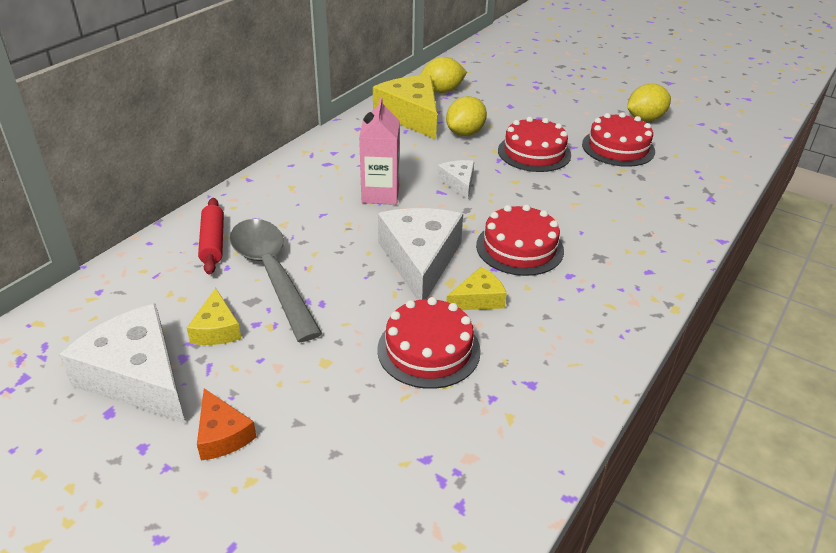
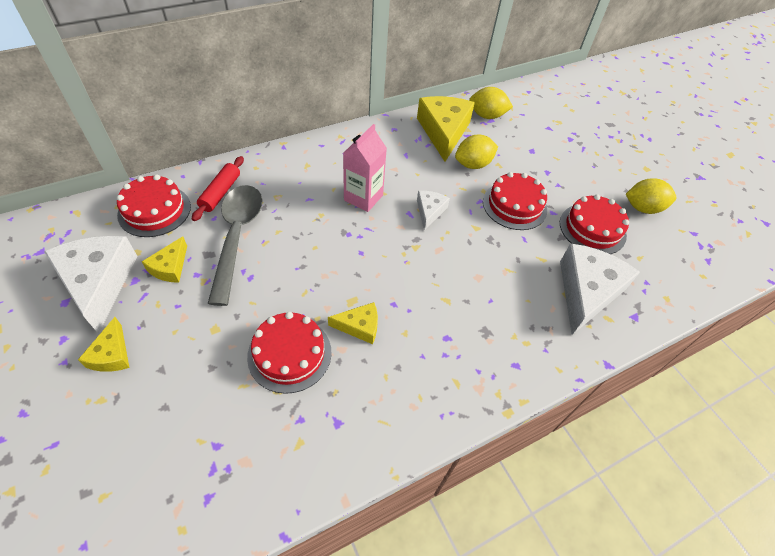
camera: 25 degrees right, 15 degrees up
(222, 434) = (112, 354): orange cheese -> yellow cheese
(420, 260) = (345, 271): white cheese -> white cheese (586, 292)
(519, 248) = (428, 293): red cake -> red cake (154, 210)

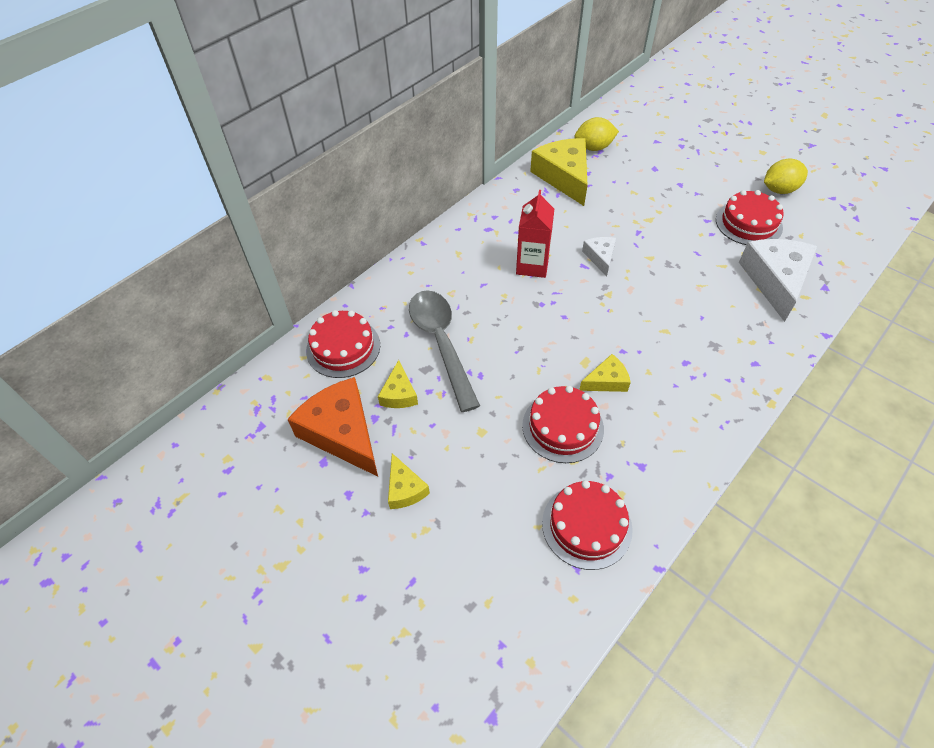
camera: 15 degrees left, 0 degrees up
(99, 283) = (342, 433): white cheese -> orange cheese
(220, 193) = (395, 308): red rolling pin -> none
(363, 198) = (532, 265): pink carton -> red carton
(473, 164) = (611, 199): yellow lemon -> none
(514, 205) = (670, 225): red cake -> red cake (586, 525)

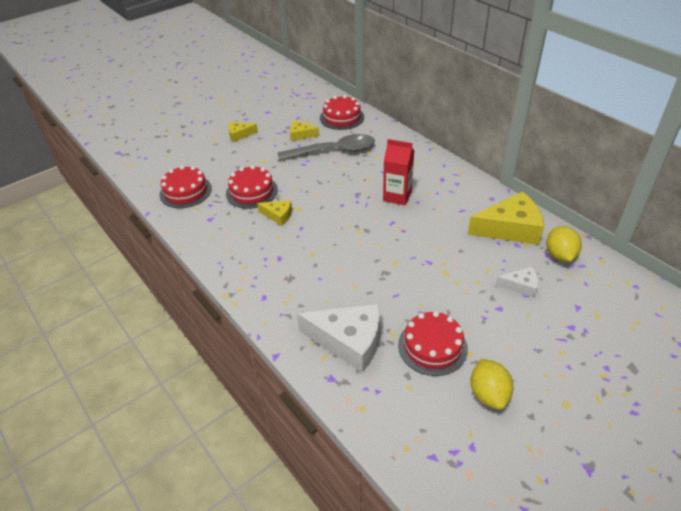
camera: 100 degrees right, 10 degrees down
(342, 433) = (282, 117): orange cheese -> none
(600, 257) = (400, 233): white cheese -> white cheese (521, 286)
(606, 381) = (278, 215): yellow cheese -> yellow cheese turned 60 degrees counterclockwise

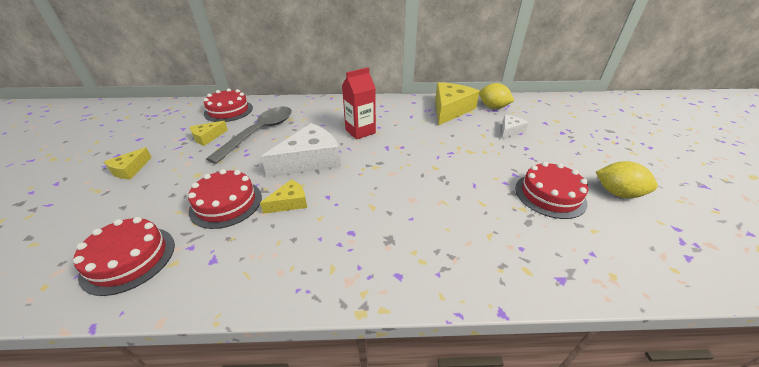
camera: 55 degrees left, 5 degrees down
(349, 341) = (514, 240): white cheese -> white cheese (310, 160)

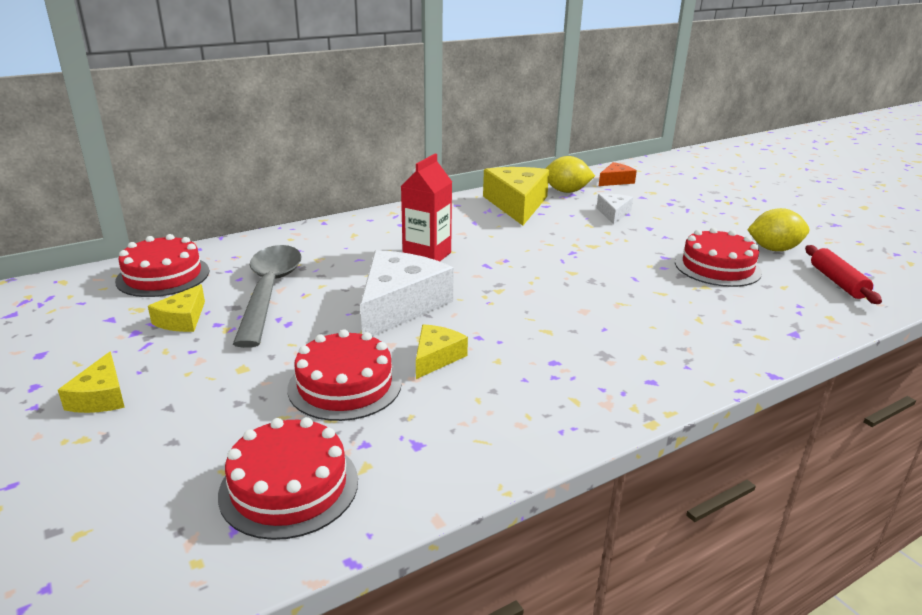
camera: 30 degrees left, 10 degrees down
(536, 106) = (615, 181): none -> orange cheese
(654, 243) = (837, 282): none -> red rolling pin

